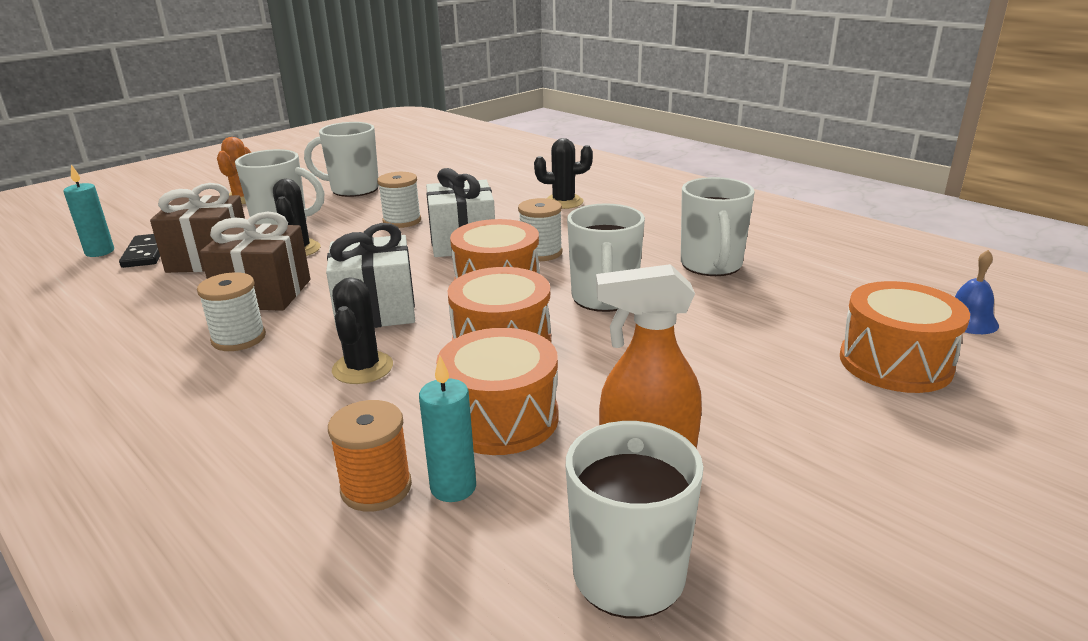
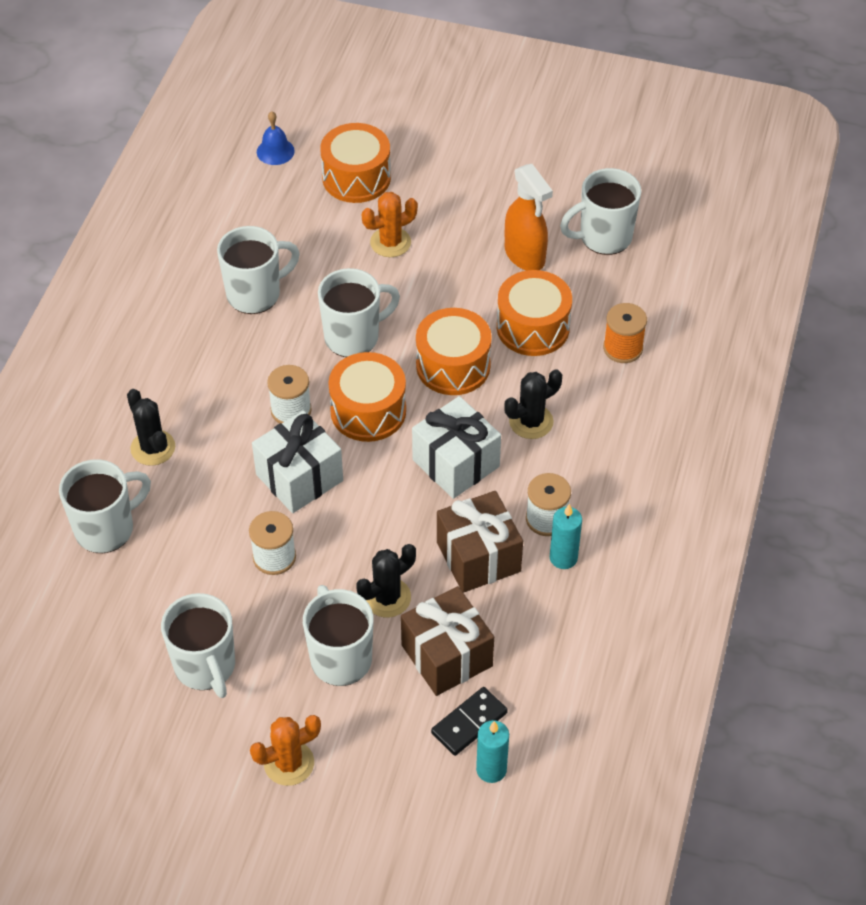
camera: 120 degrees left, 25 degrees up
(453, 487) = (600, 319): turquoise candle -> turquoise candle (563, 558)
(507, 181) = (106, 529): none -> white mug
(746, 356) = (390, 242): none -> orange cactus

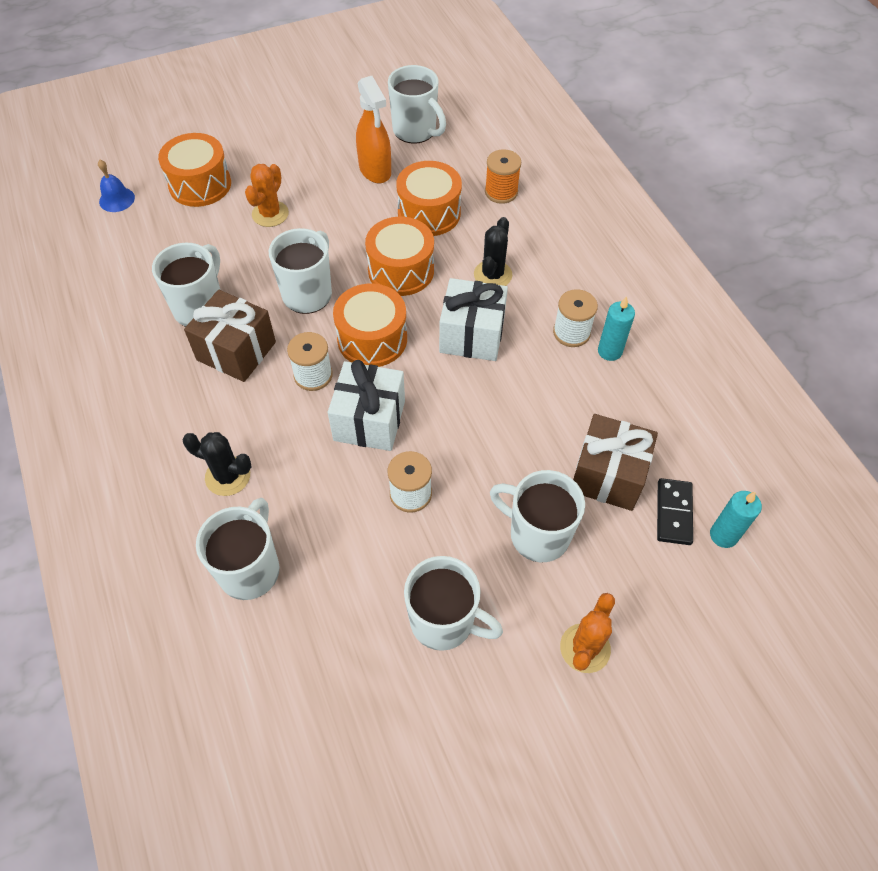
camera: 40 degrees left, 5 degrees up
(387, 597) = (524, 464): black cactus -> none
(478, 557) = (555, 389): brown gift -> brown gift (236, 351)
(525, 255) = (375, 170): orange spray bottle -> orange spray bottle turned 45 degrees clockwise
(603, 237) = (415, 131): white mug -> white mug turned 75 degrees counterclockwise

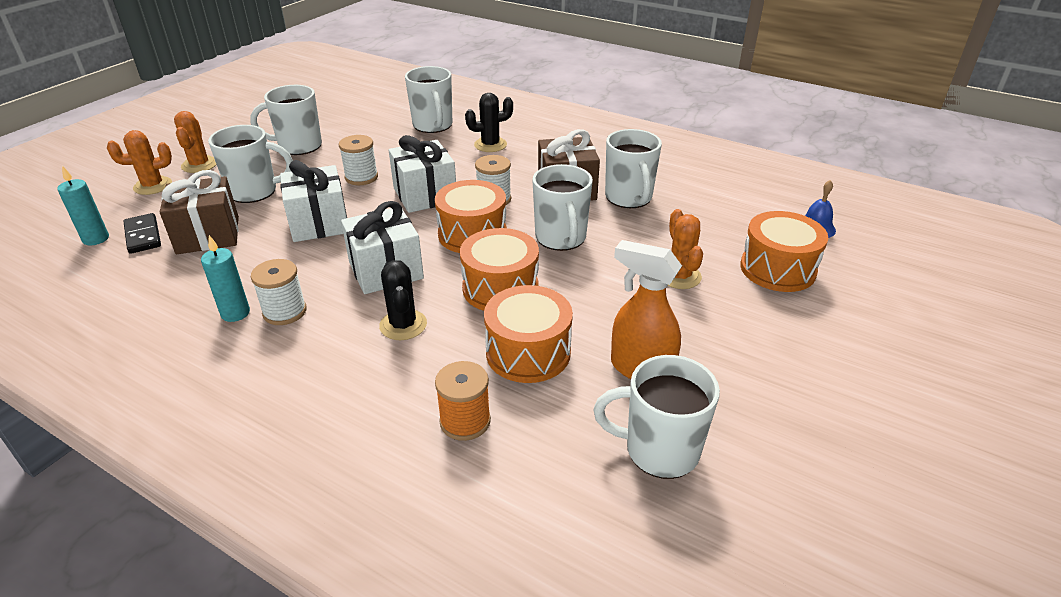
camera: 145 degrees right, 20 degrees down
(495, 433) = (319, 223): none -> white gift
(652, 624) = (153, 186): none -> orange cactus

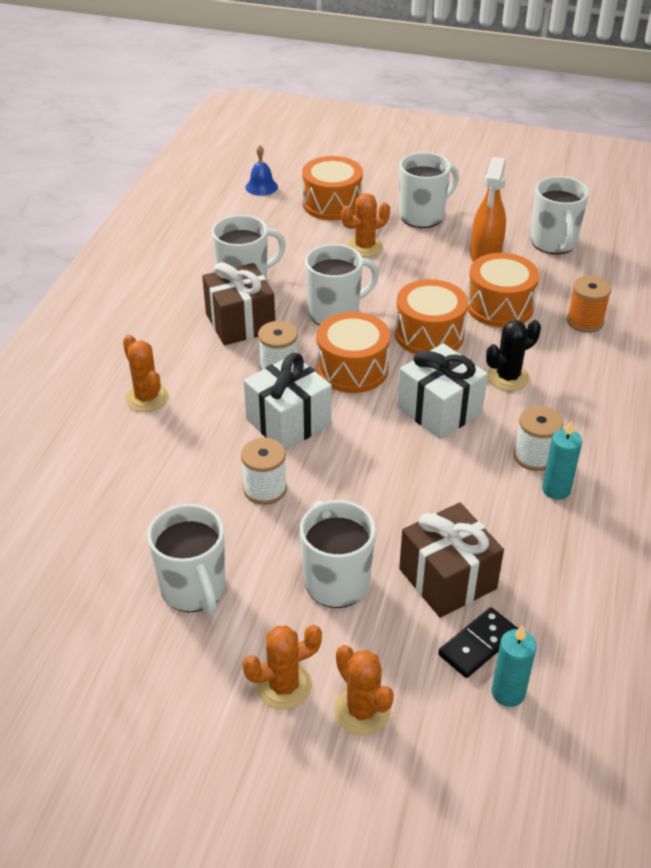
camera: 105 degrees left, 5 degrees up
(319, 223) = (380, 489): white gift -> none
(433, 125) = (98, 464): white mug -> white mug (423, 216)
(490, 145) = (147, 398): black cactus -> orange cactus

